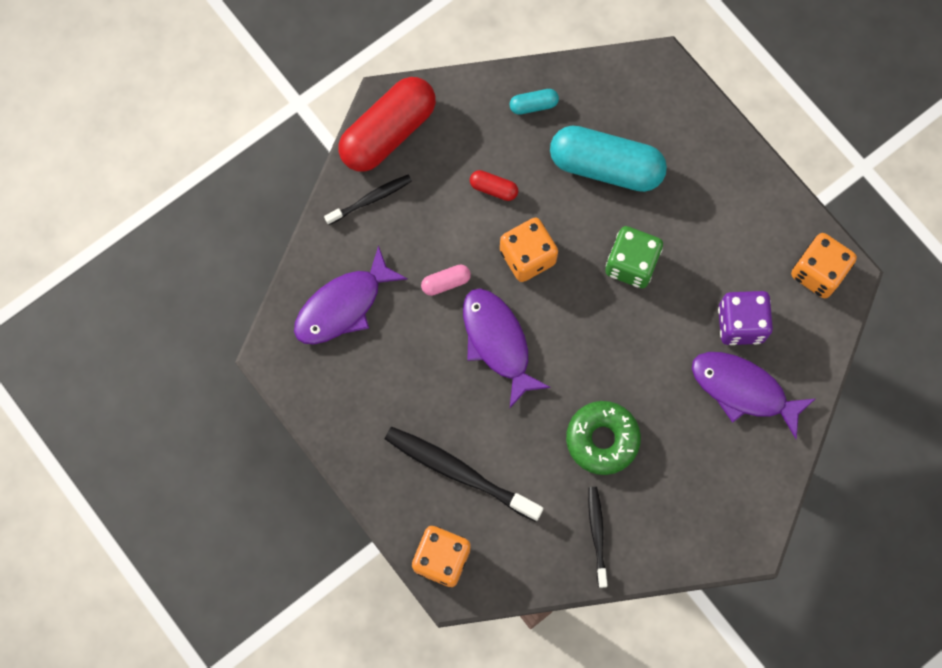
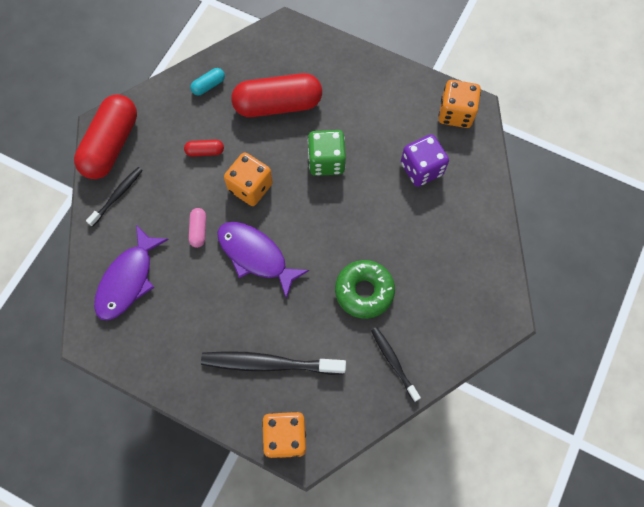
camera: 25 degrees left, 5 degrees down
(446, 282) = (199, 230): pink capsule -> pink capsule turned 45 degrees counterclockwise
(606, 167) = (278, 105): turquoise capsule -> red capsule
(743, 390) = (446, 212): purple fish -> none

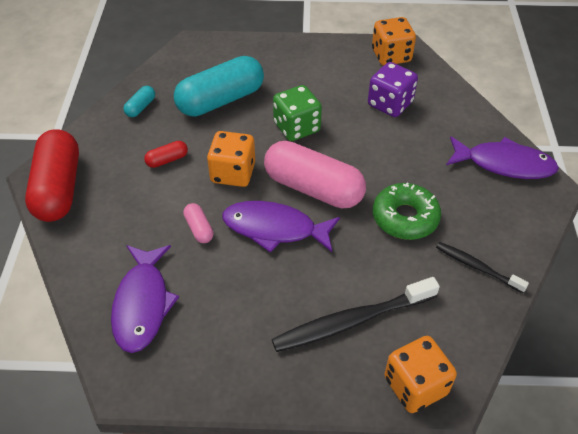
camera: 25 degrees left, 20 degrees down
(117, 195) = (88, 230): black toothbrush -> none
(278, 105) = (221, 100): red capsule -> turquoise capsule
(306, 230) = (313, 188): none -> pink capsule
(482, 275) = (504, 164): none -> purple fish

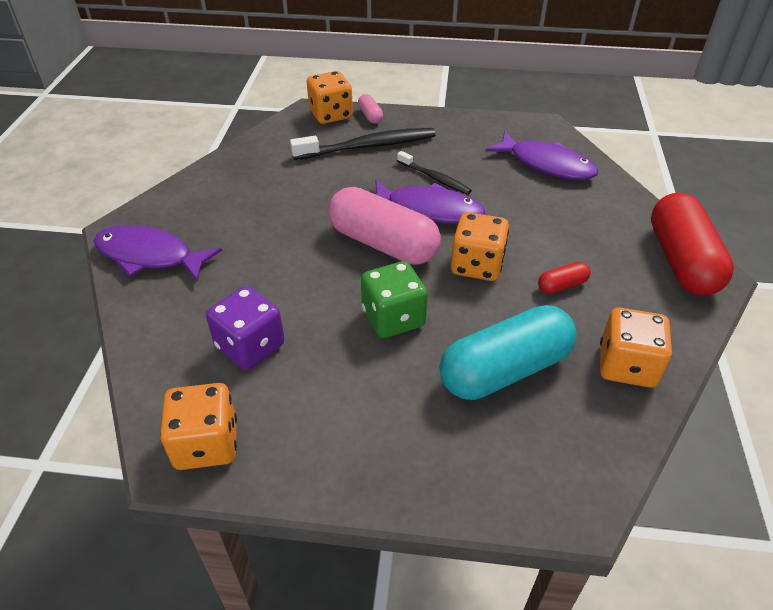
camera: 175 degrees left, 5 degrees down
(140, 107) = (626, 366): turquoise capsule -> orange dice
(142, 304) = (546, 164): purple fish -> purple fish turned 120 degrees clockwise
(199, 229) = (507, 214): pink capsule -> pink capsule (370, 116)
(405, 218) = (292, 211): green donut -> none
(477, 267) = (243, 172): black toothbrush -> black toothbrush (434, 178)

